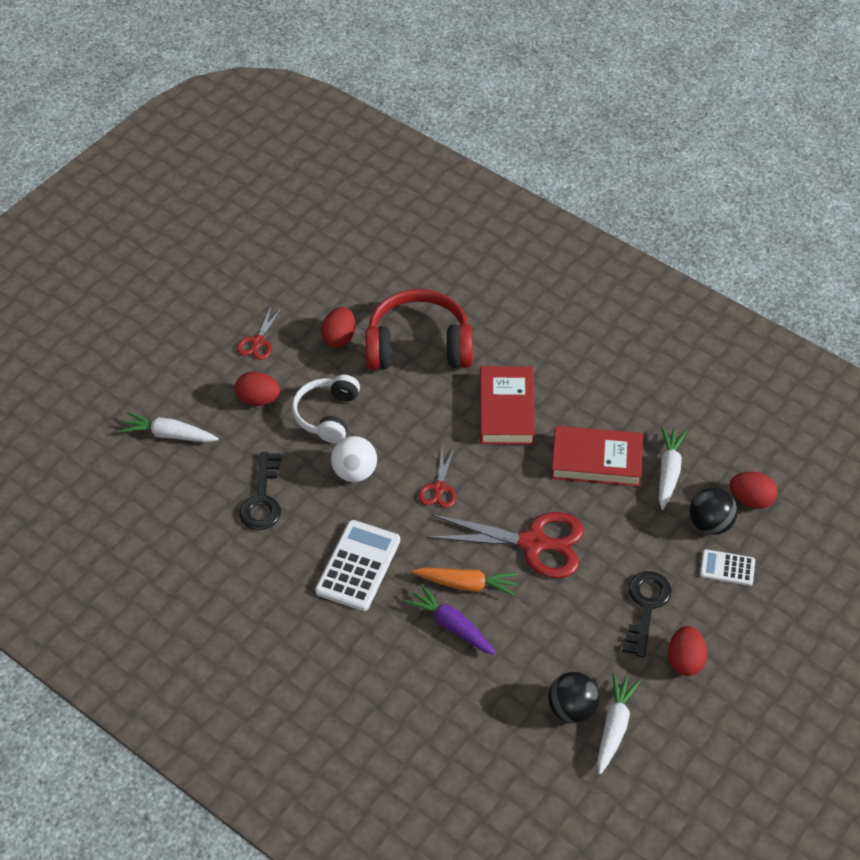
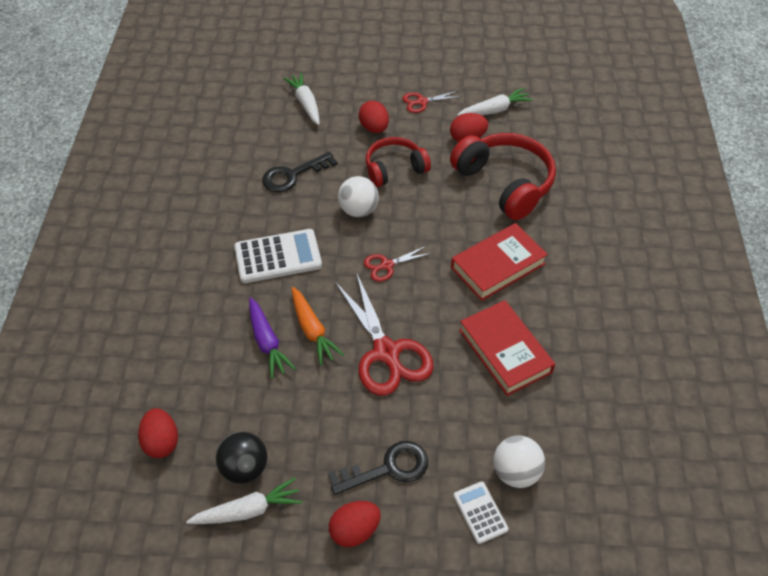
camera: 55 degrees right, 0 degrees up
(327, 415) = (394, 169): white headphones -> red headphones
(452, 626) = (267, 342): purple carrot -> purple carrot turned 150 degrees clockwise
(668, 472) = (541, 409): white carrot -> white carrot (494, 110)
(710, 524) = (516, 472): black ball -> white ball
(751, 500) = (571, 492): red egg -> red egg (162, 442)

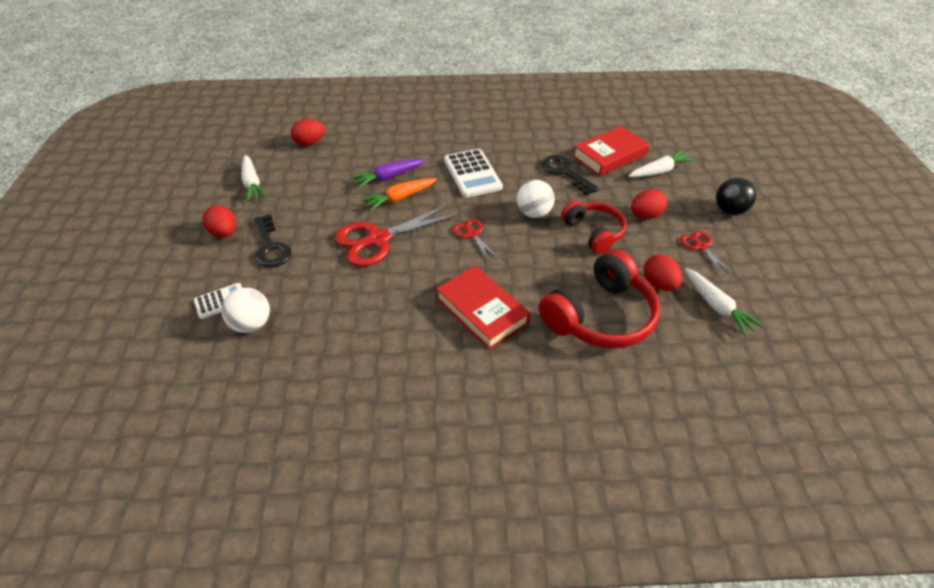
camera: 85 degrees right, 5 degrees down
(245, 468) = (284, 178): black ball -> black ball (729, 210)
(505, 351) = (378, 316): red book -> red book (609, 155)

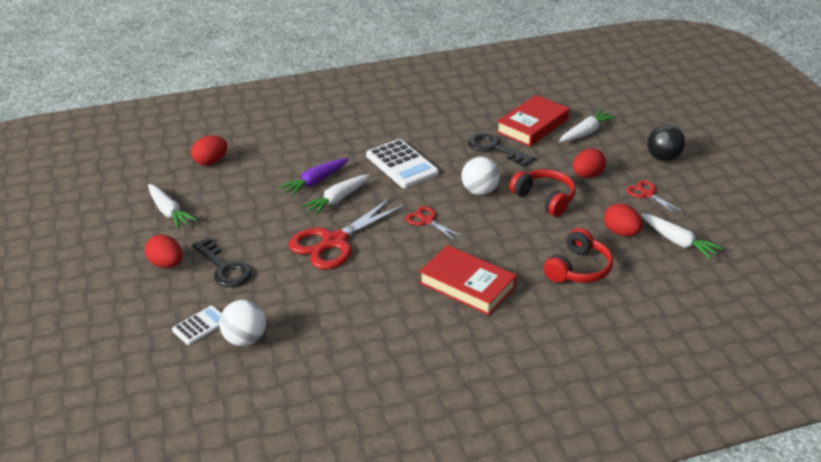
camera: 15 degrees left, 10 degrees down
(400, 198) = (338, 199): orange carrot -> white carrot
(600, 316) = (578, 269): red headphones -> red headphones, size x0.64

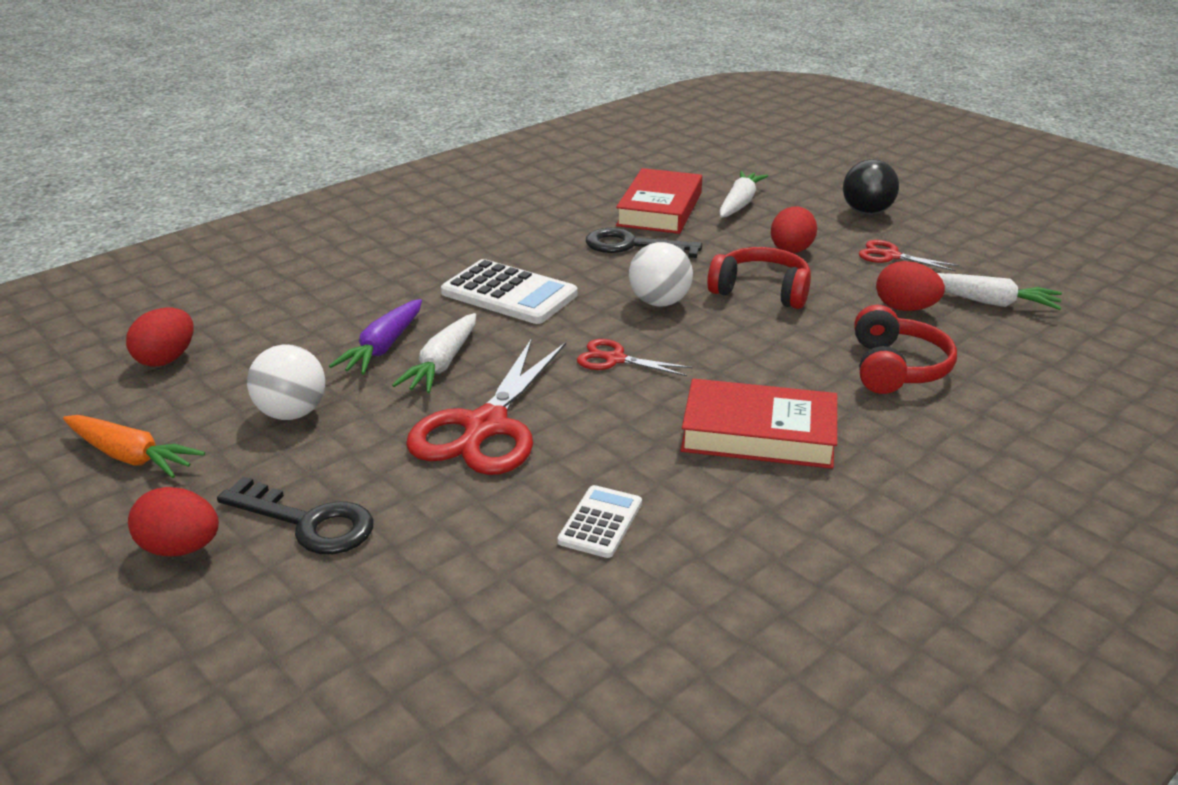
camera: 25 degrees left, 5 degrees down
(169, 212) = (130, 456): white carrot -> orange carrot
(200, 326) = (328, 643): white calculator -> white calculator (600, 522)
(245, 339) = (439, 639): white ball -> white ball (292, 413)

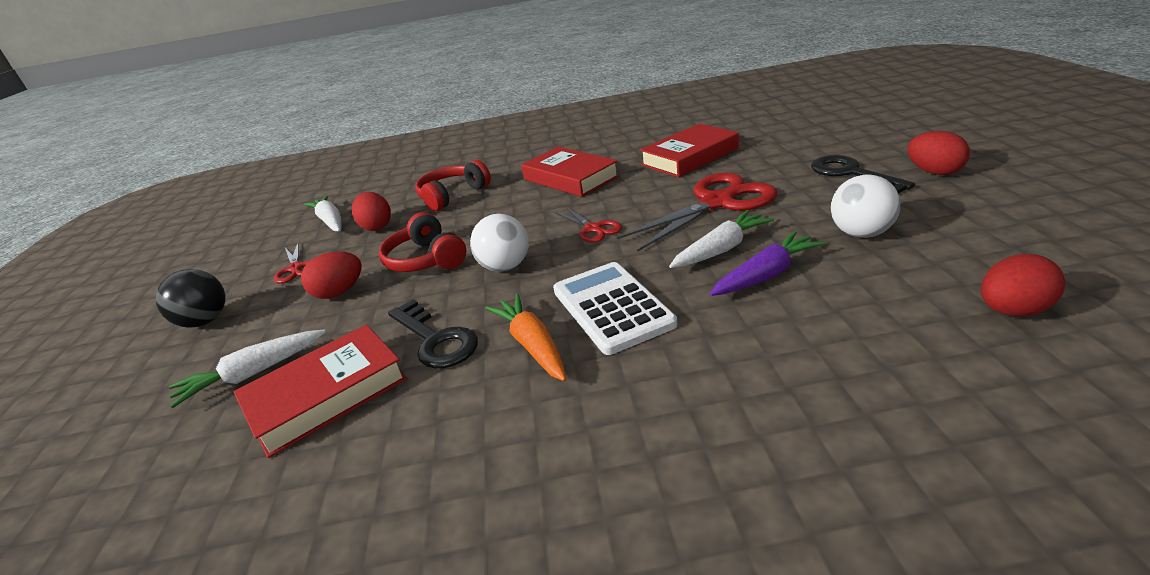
camera: 140 degrees left, 0 degrees up
(130, 456) = (1001, 224): orange carrot -> orange carrot (532, 345)
(600, 522) = (690, 157): white calculator -> red book

